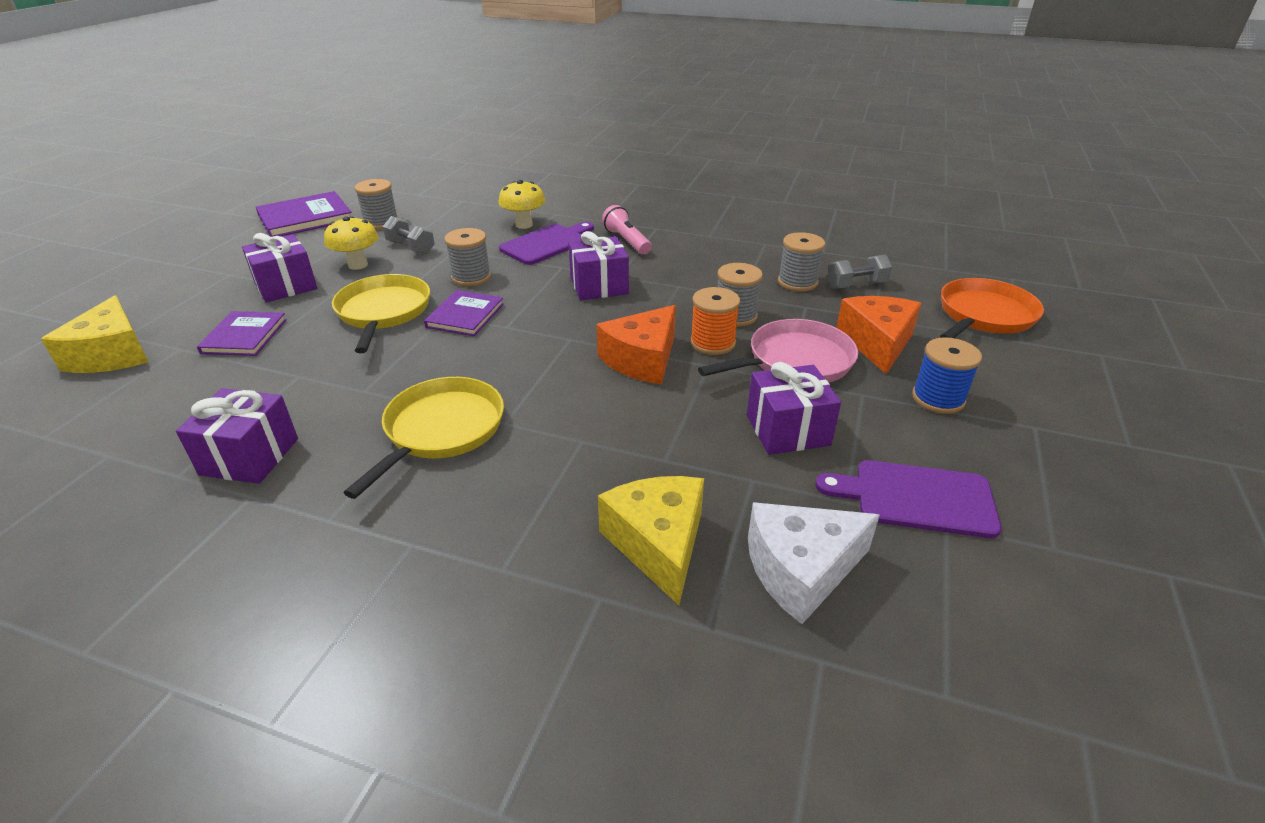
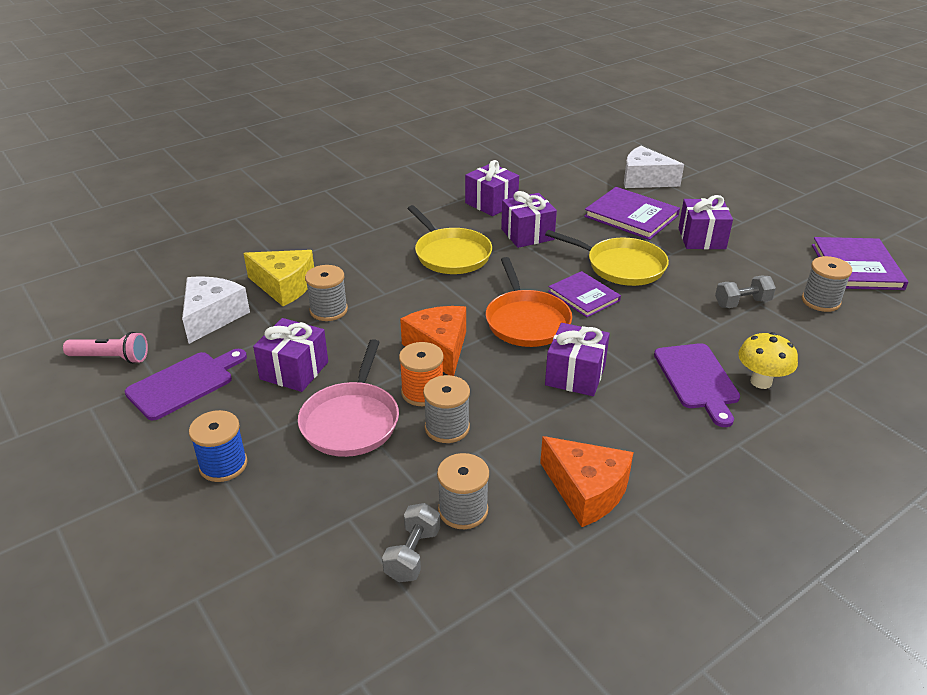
camera: 125 degrees right, 0 degrees up
(112, 354) = (644, 180): yellow cheese -> white cheese
(244, 336) = (631, 216): purple book -> purple book, size x1.52
(341, 391) = (527, 234): none -> purple gift
(358, 265) = (721, 272): yellow mushroom -> none
(471, 277) = (652, 316): grey spool -> grey spool (328, 310)
(627, 241) = (664, 435): pink flashlight -> pink flashlight (111, 358)
(877, 343) = (315, 487): orange cheese -> orange cheese (586, 491)
(984, 315) = (256, 613): orange pan -> orange pan (526, 321)

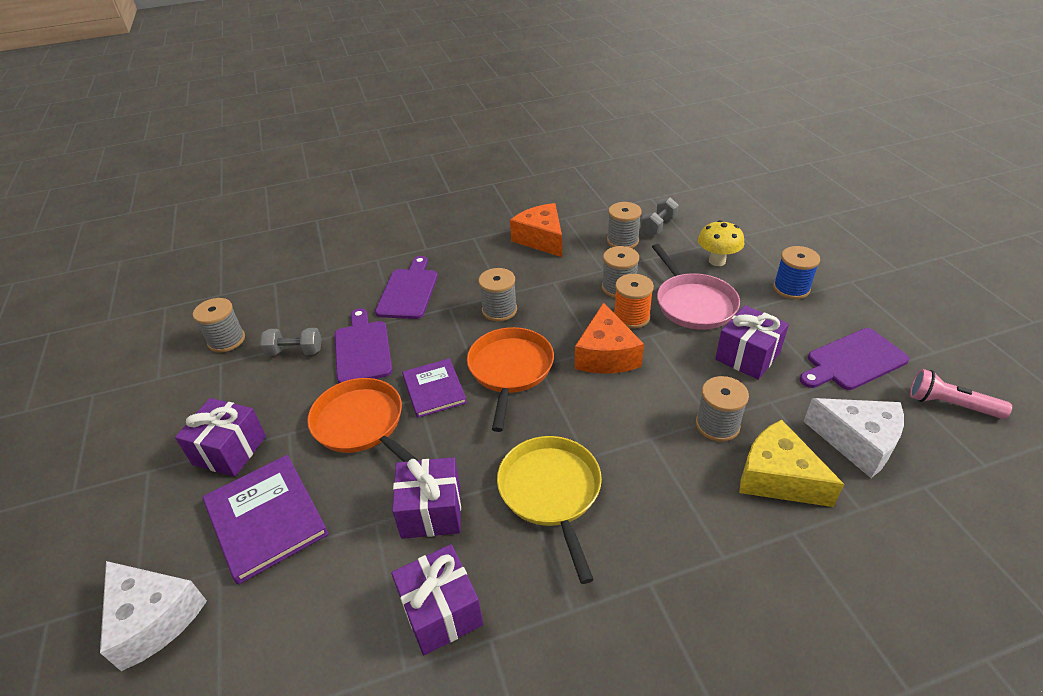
camera: 160 degrees left, 5 degrees up
(212, 317) = (857, 442): white cheese -> white cheese turned 90 degrees counterclockwise
(351, 421) = (693, 304): pink pan -> pink pan turned 135 degrees clockwise
(575, 375) = (499, 310): purple gift -> grey spool
(621, 266) = (361, 424): yellow pan -> orange pan
(681, 315) = (362, 349): none -> purple cutting board
(761, 382) = (365, 282): yellow mushroom -> yellow mushroom (717, 261)
(856, 267) = (136, 372): purple book -> none

